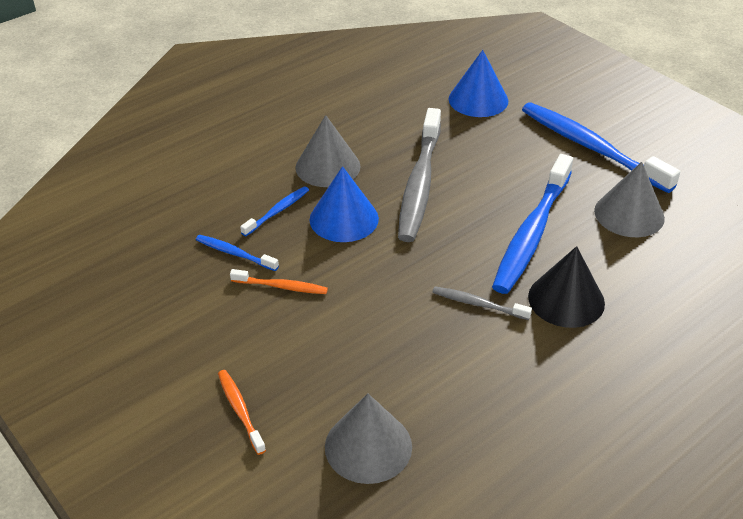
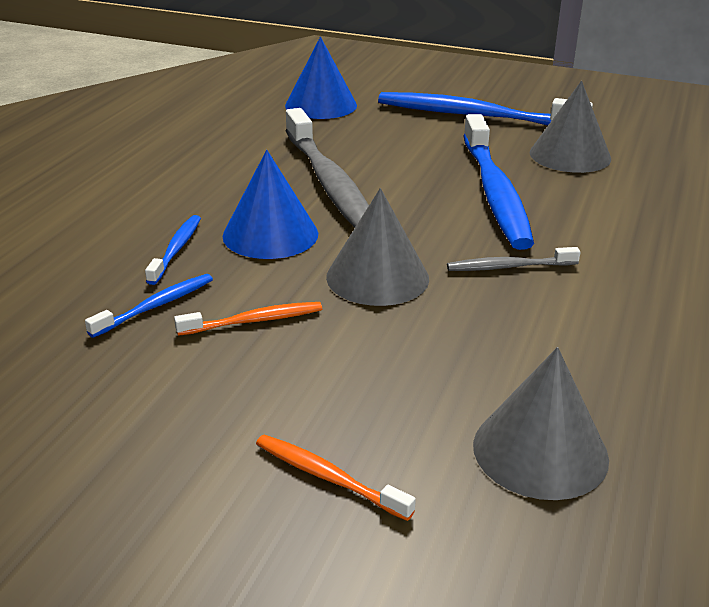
camera: 30 degrees left, 10 degrees down
(235, 253) = (155, 306): blue toothbrush -> blue toothbrush turned 135 degrees clockwise
(328, 166) = (202, 194): grey cone -> grey cone (377, 277)
(566, 299) = (593, 236): black cone -> none

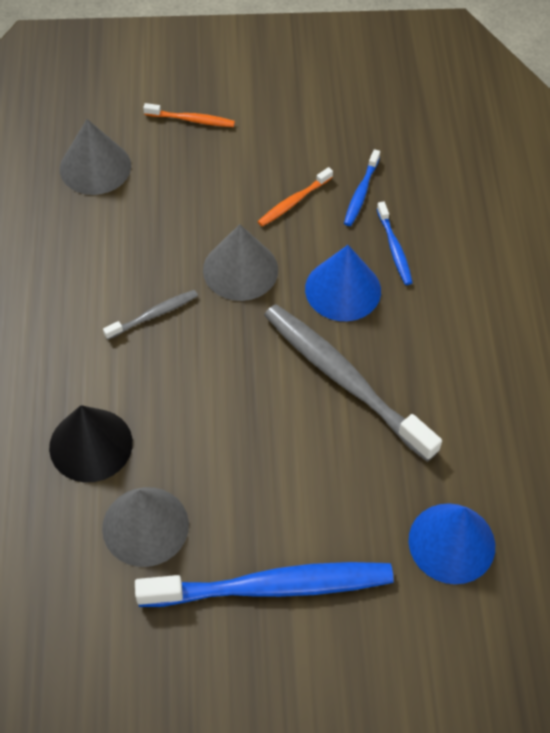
camera: 155 degrees right, 25 degrees up
(495, 192) = (196, 419): blue toothbrush -> none
(612, 201) = (91, 445): none -> black cone

